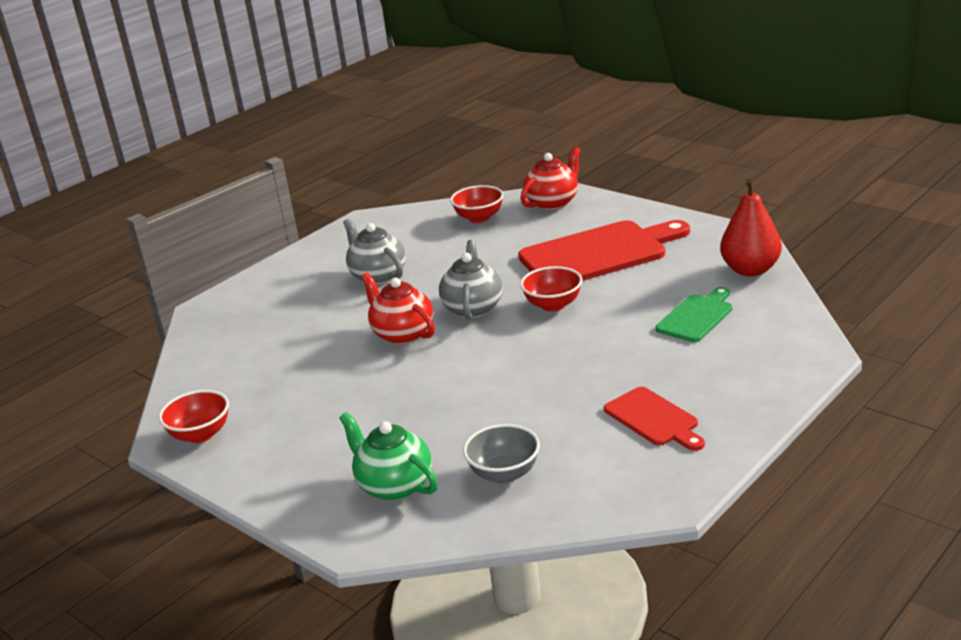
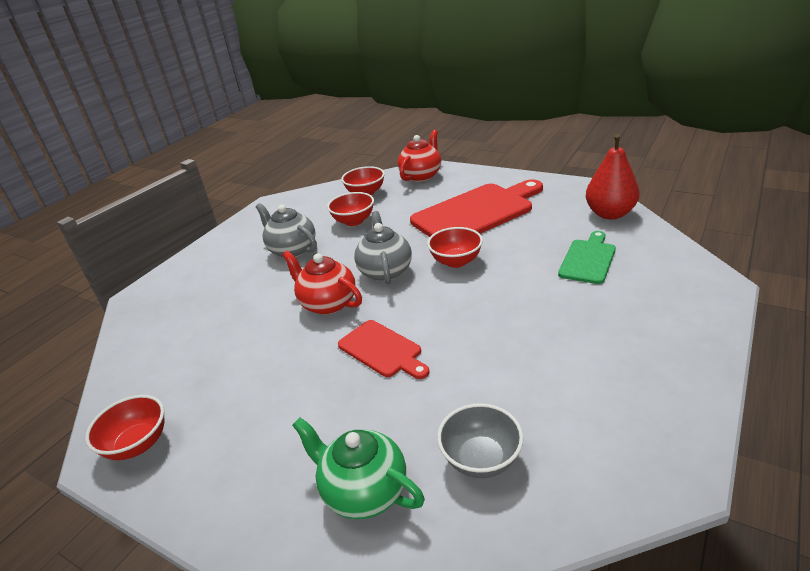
camera: 10 degrees left, 5 degrees up
(455, 250) = (354, 221): none -> red bowl
(653, 419) = (605, 371): red cutting board -> red cutting board (382, 350)

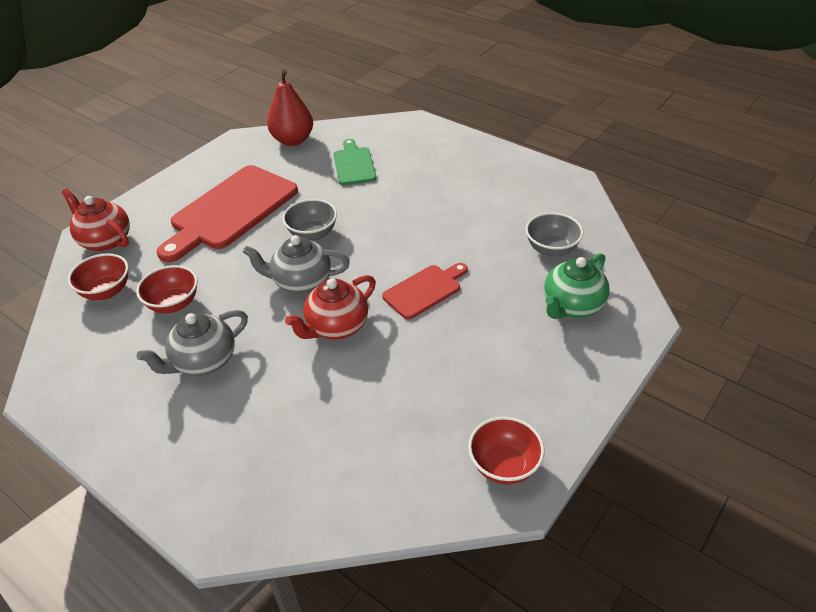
camera: 85 degrees left, 10 degrees up
(456, 261) = (312, 234): red bowl -> grey bowl
(476, 212) = (230, 210): red cutting board -> red cutting board turned 120 degrees counterclockwise
(588, 259) = (354, 164): green cutting board -> green cutting board turned 45 degrees clockwise

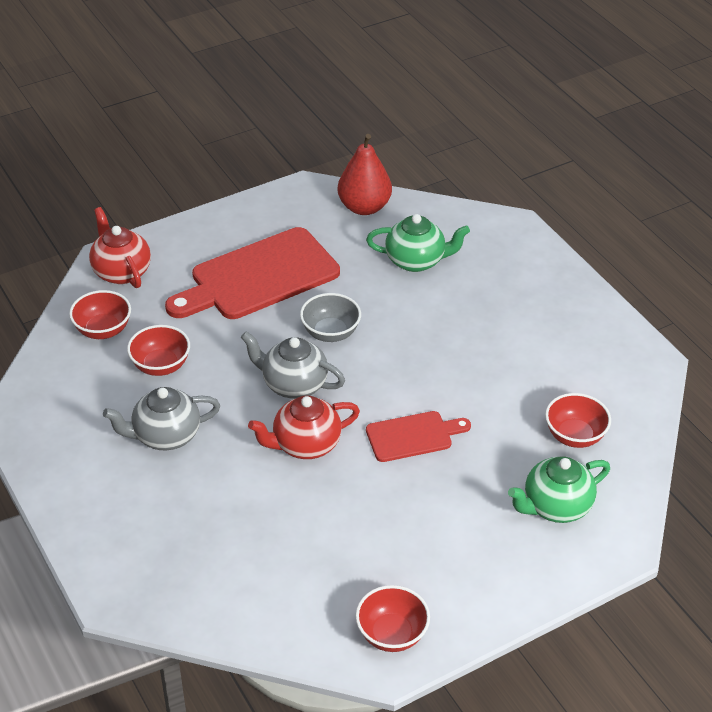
camera: 20 degrees right, 0 degrees up
(354, 164) = (416, 261): green cutting board -> green teapot
(551, 249) = (574, 436): grey bowl -> red bowl

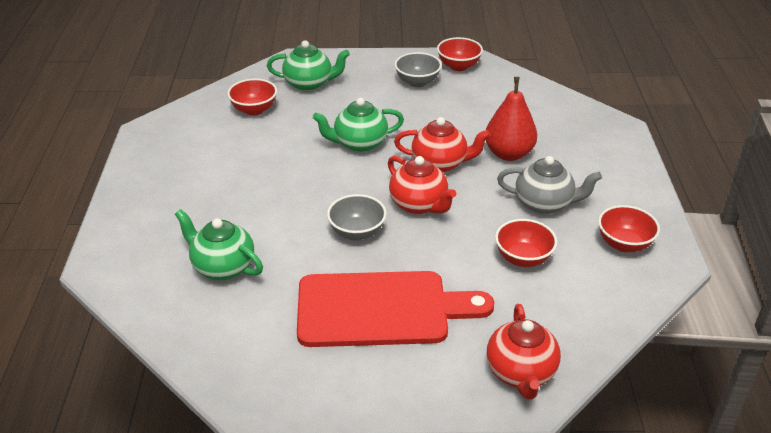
camera: 150 degrees left, 5 degrees down
(103, 330) = (565, 312): red bowl -> red bowl (624, 244)
(293, 384) = (419, 205): grey teapot -> red teapot
(364, 207) = (210, 347): red pear -> red pear (509, 154)
(413, 436) = (359, 144): red cutting board -> green teapot
(424, 572) = (417, 82): none -> grey bowl

